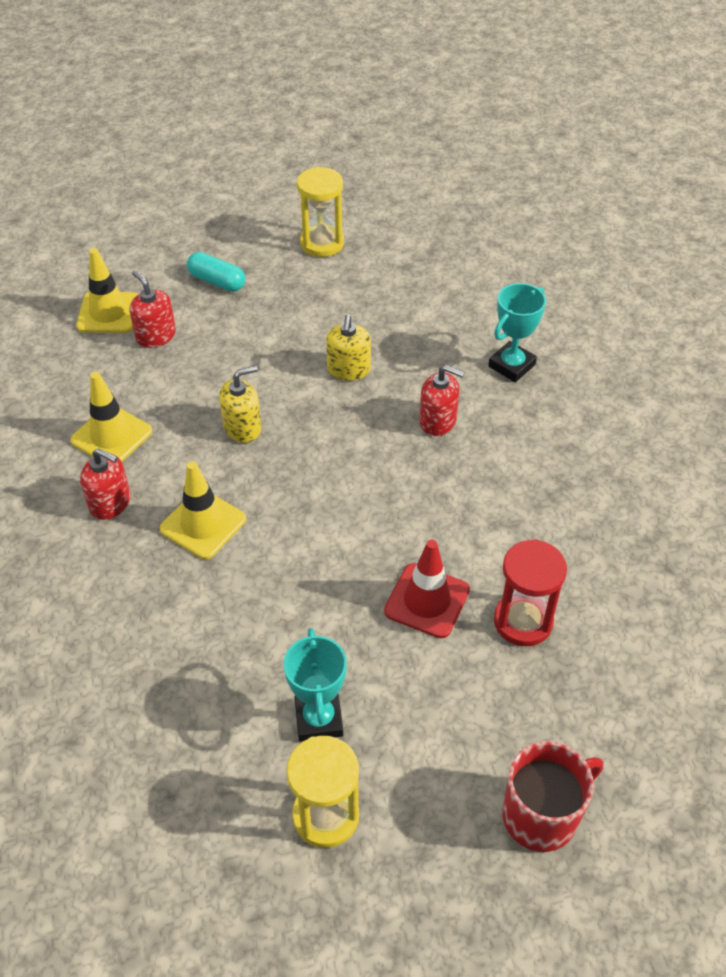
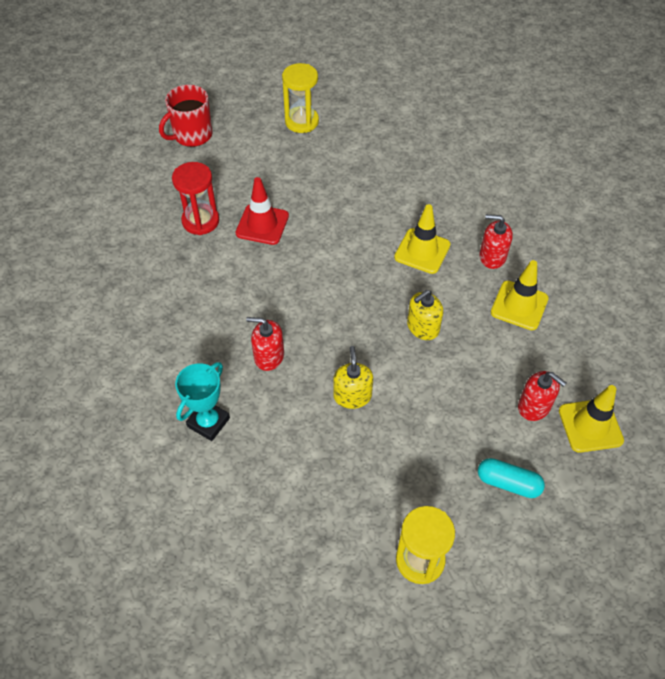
camera: 170 degrees right, 5 degrees up
(318, 719) = (315, 158): turquoise trophy -> none

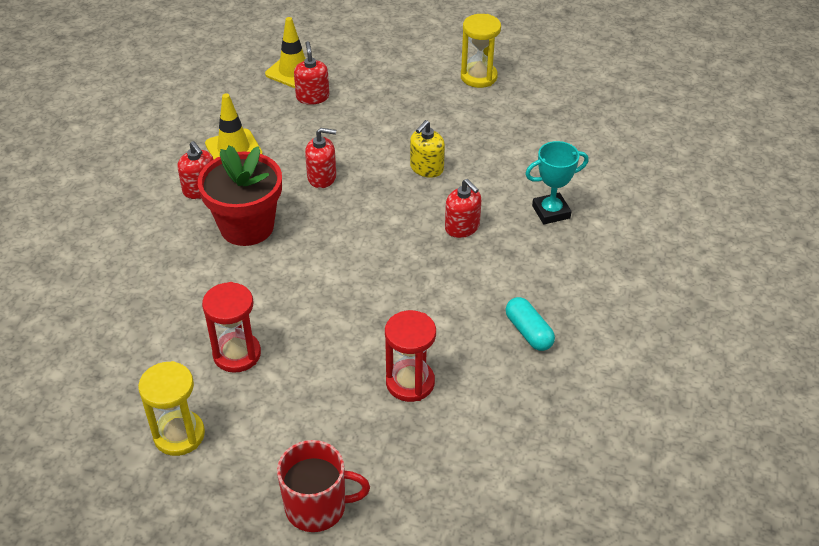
camera: 140 degrees left, 10 degrees down
(262, 224) = (354, 339): red traffic cone -> none
(322, 174) = (237, 354): none -> red hourglass
(422, 251) = (247, 227): yellow traffic cone -> red flower pot
(422, 327) = (322, 177): yellow soap dispenser -> red soap dispenser
(508, 483) = (382, 76): turquoise capsule -> turquoise capsule (528, 332)

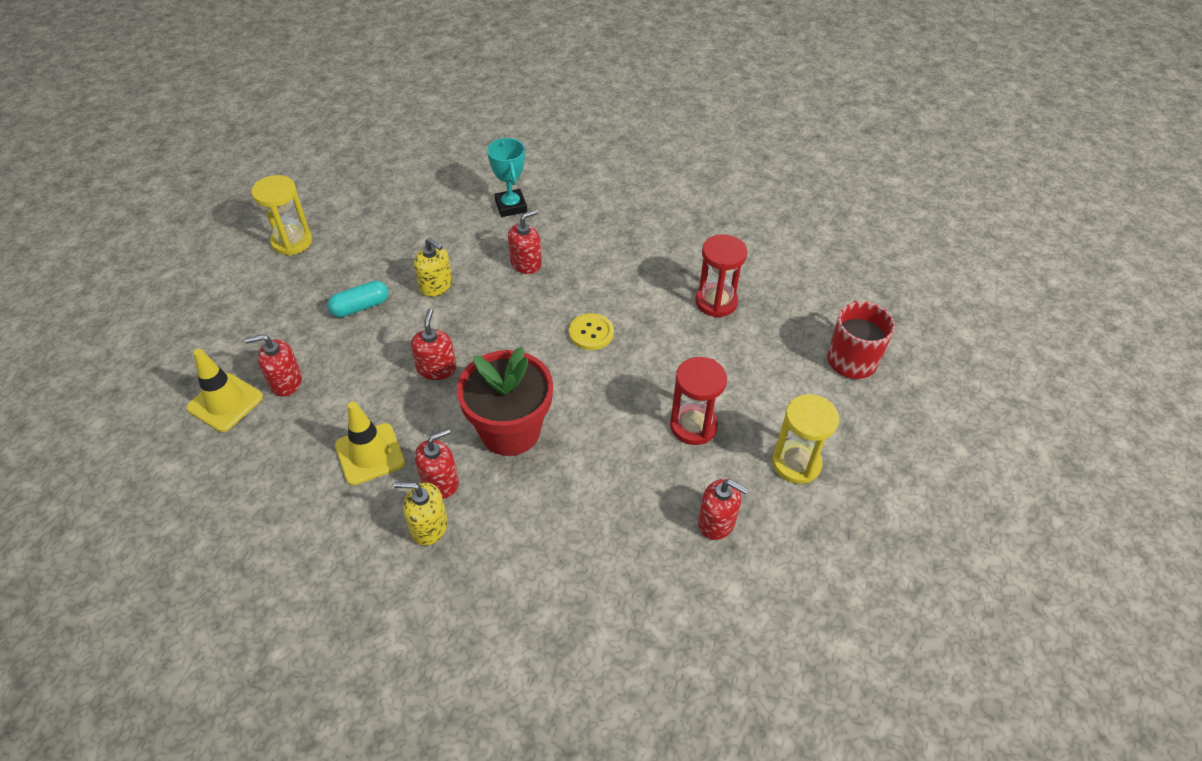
camera: 90 degrees left, 5 degrees up
(125, 366) = (716, 521): none -> red soap dispenser
(159, 187) = (429, 526): none -> yellow soap dispenser
(363, 278) = (591, 333): none -> yellow button
(528, 332) = (655, 229): turquoise capsule -> turquoise capsule (360, 307)

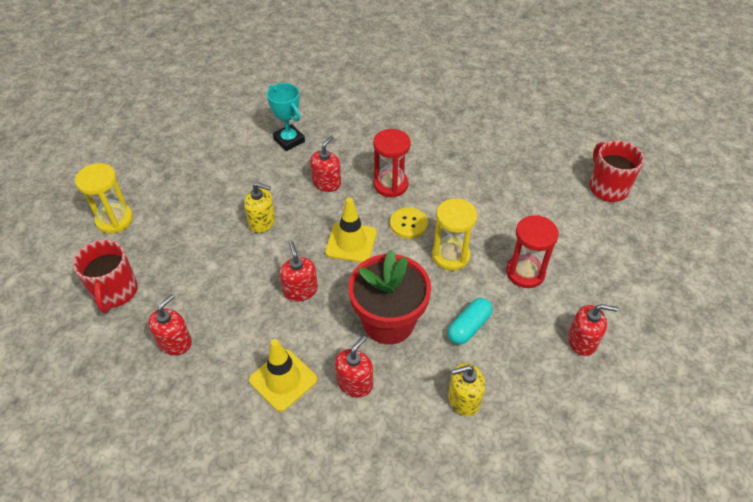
camera: 20 degrees left, 0 degrees up
(225, 402) = (129, 378): yellow traffic cone -> yellow traffic cone (351, 242)
(256, 314) = (115, 292): none -> red mug
(286, 381) = (175, 342): red soap dispenser -> red soap dispenser turned 150 degrees clockwise
(360, 307) = (207, 258): turquoise capsule -> turquoise capsule (469, 327)
(429, 526) = (366, 423): yellow soap dispenser -> yellow soap dispenser (463, 399)
(716, 302) = (489, 172): red hourglass -> red hourglass (390, 185)
(796, 463) = (613, 277): yellow hourglass -> yellow hourglass (450, 256)

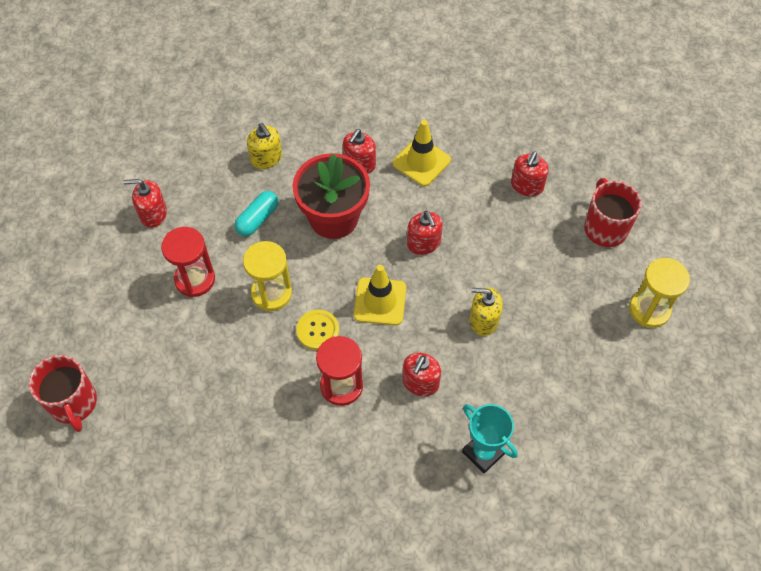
camera: 175 degrees right, 10 degrees up
(463, 399) = (266, 158): yellow soap dispenser -> yellow soap dispenser turned 75 degrees clockwise

